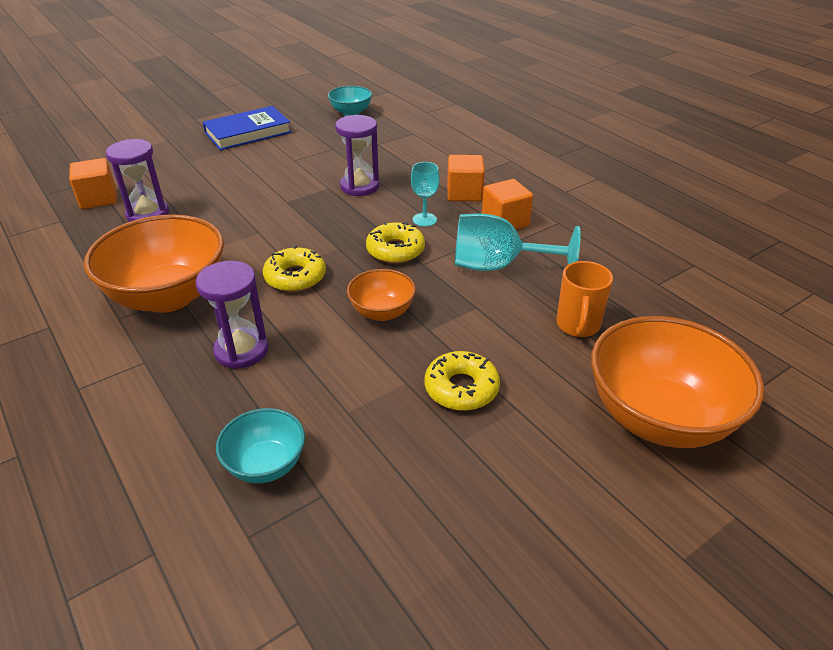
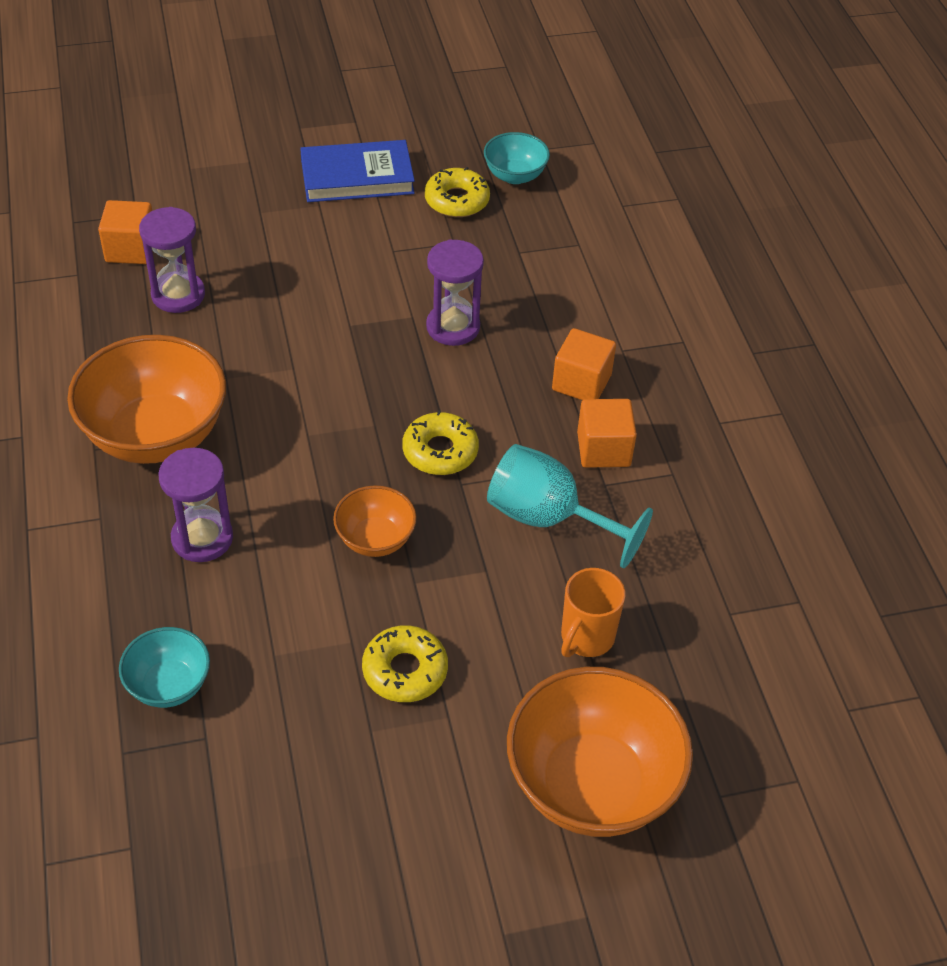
camera: 20 degrees right, 10 degrees up
(295, 277) = (304, 454): yellow donut -> yellow donut (457, 200)
(424, 219) = (503, 412): turquoise goblet -> none

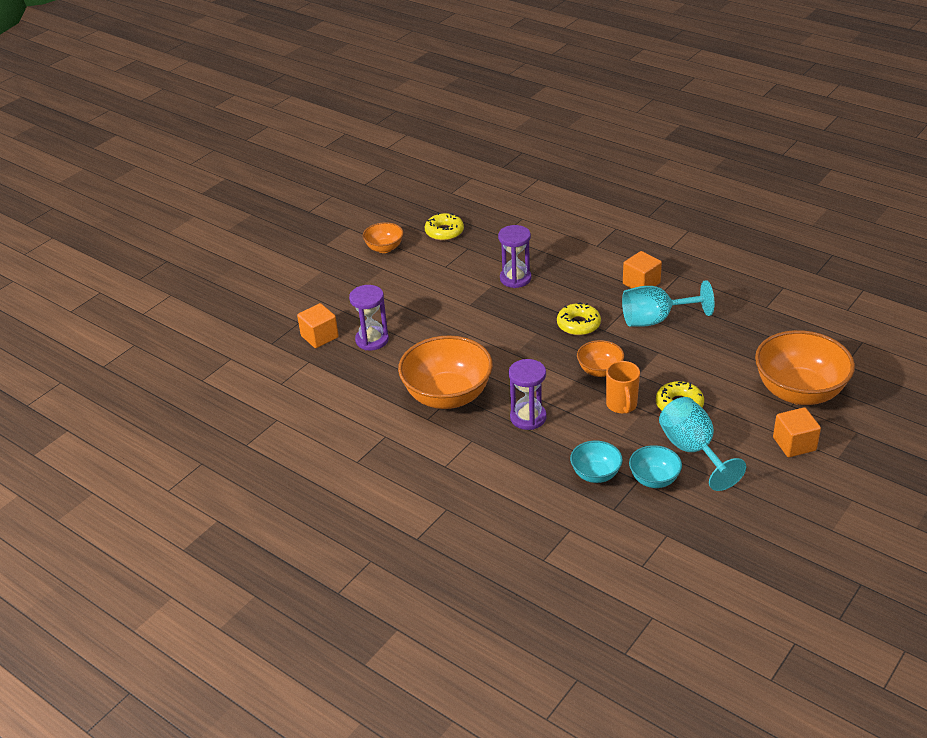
camera: 35 degrees left, 10 degrees down
(329, 753) = (693, 450): none -> turquoise goblet
(357, 177) = (384, 248): blue book -> orange bowl
(515, 175) = (455, 208): turquoise bowl -> turquoise bowl (654, 479)
(581, 382) = (598, 266): orange cube -> orange cube (794, 444)
(586, 638) = (728, 348): orange mug -> orange mug (622, 405)

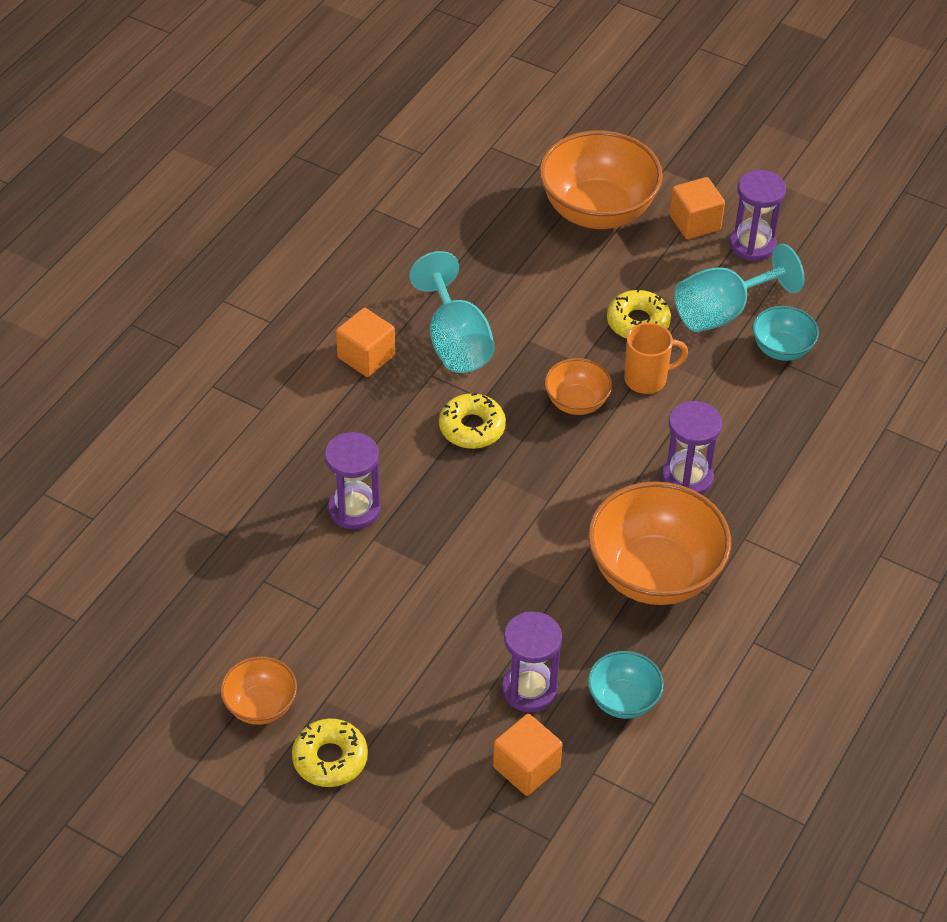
camera: 100 degrees left, 10 degrees up
(444, 232) = (210, 619): yellow donut -> yellow donut (330, 759)
(595, 474) = (784, 404): turquoise bowl -> turquoise bowl (623, 700)
(772, 475) = (752, 245): none -> purple hourglass

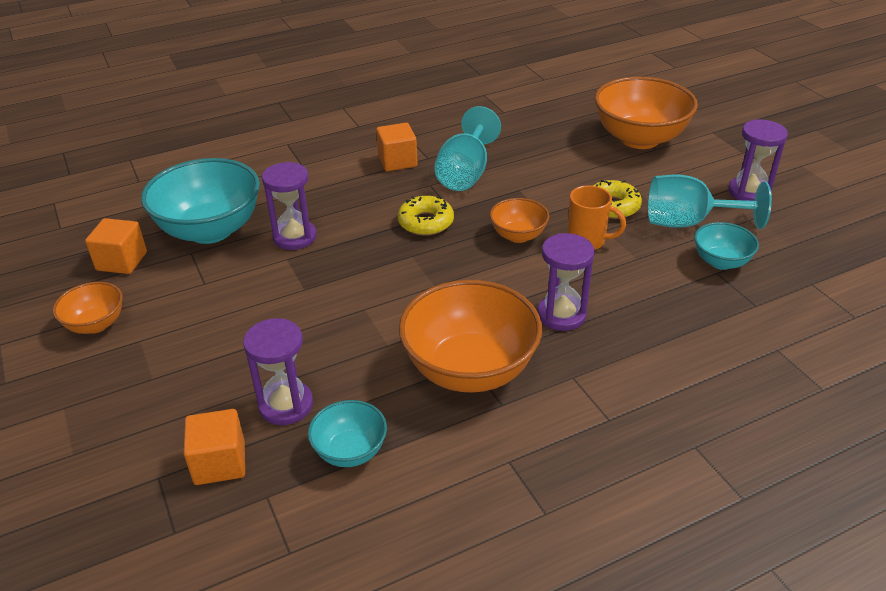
camera: 35 degrees right, 10 degrees down
(253, 543) = (210, 230): none -> turquoise bowl
(330, 759) = (95, 380): yellow donut -> none
(695, 222) = (711, 166): orange cube -> orange cube (122, 261)

